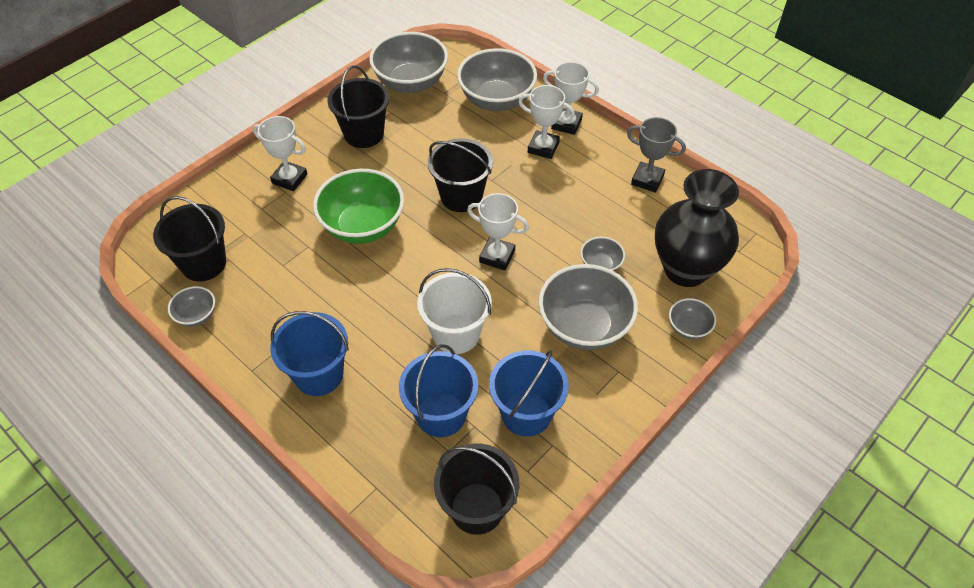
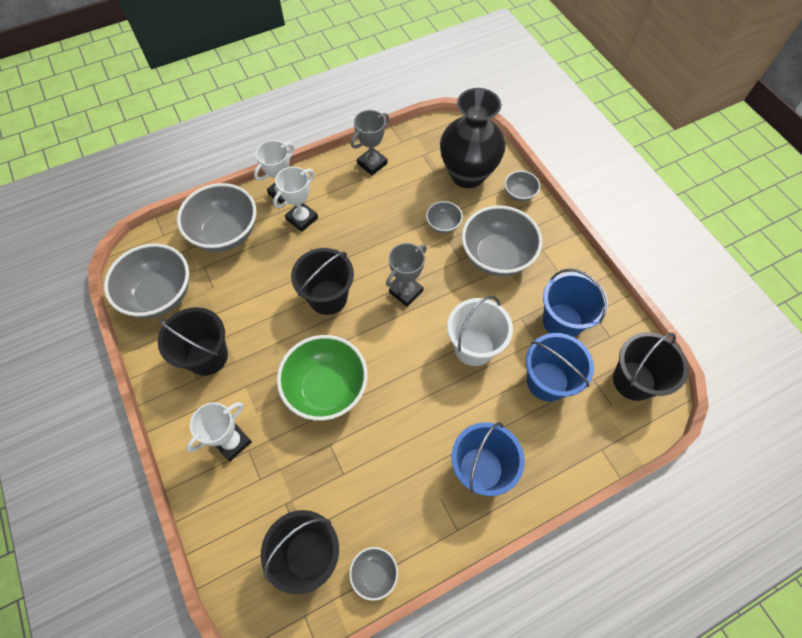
camera: 70 degrees left, 10 degrees up
(497, 256) = (406, 292): white trophy -> grey trophy

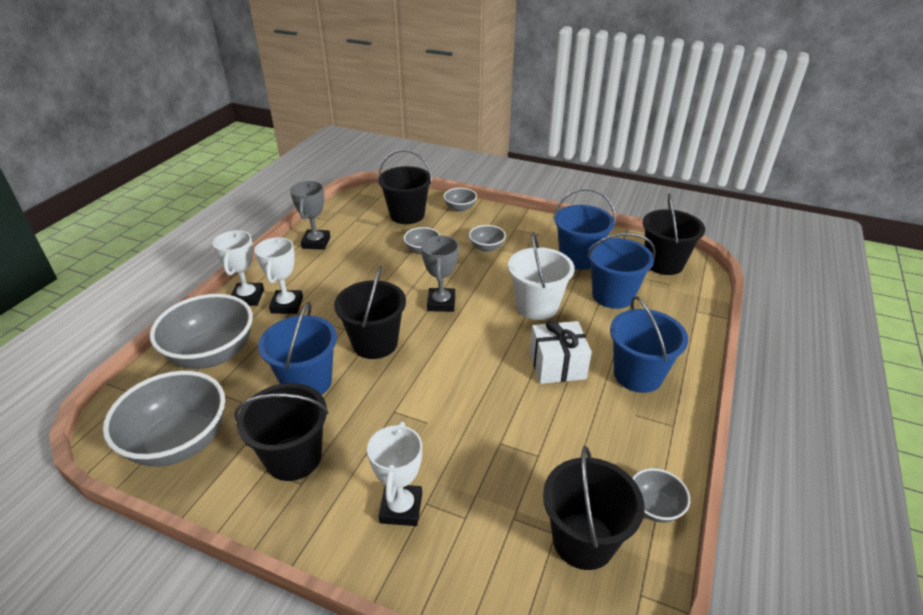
camera: 40 degrees left, 25 degrees down
(260, 300) = (307, 382): none -> blue bucket
(326, 388) = (448, 405): green bowl -> none
(431, 413) = (557, 365): none -> white gift
(467, 175) = (407, 215): black vase -> black bucket
(496, 256) = (486, 248): grey bowl -> grey bowl, size x0.48

